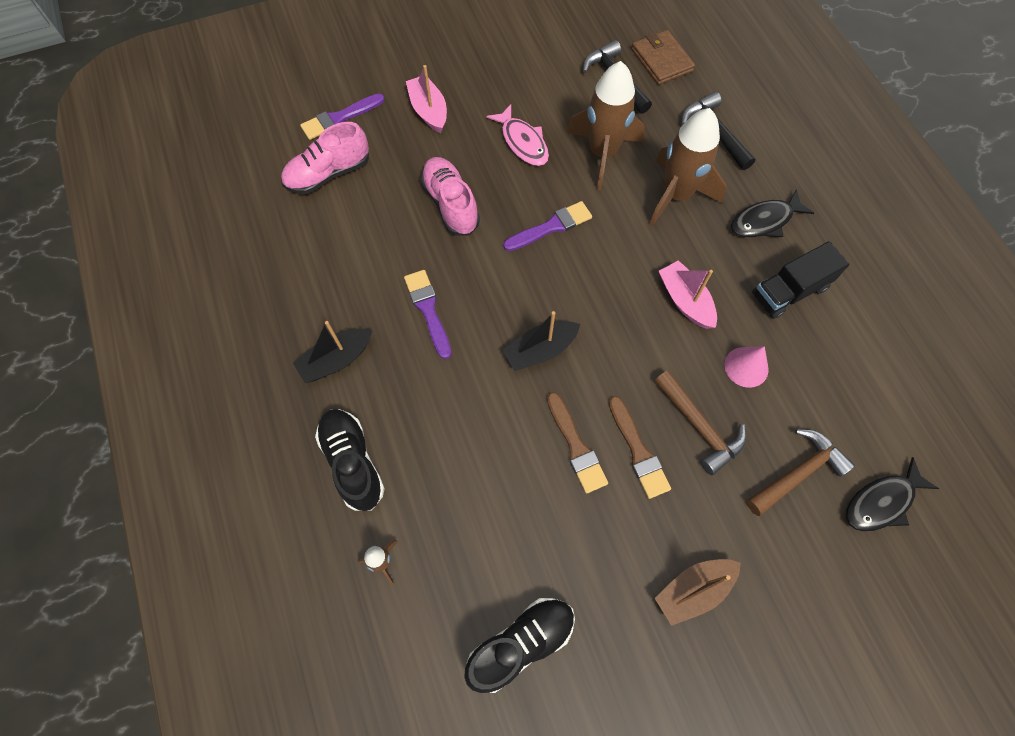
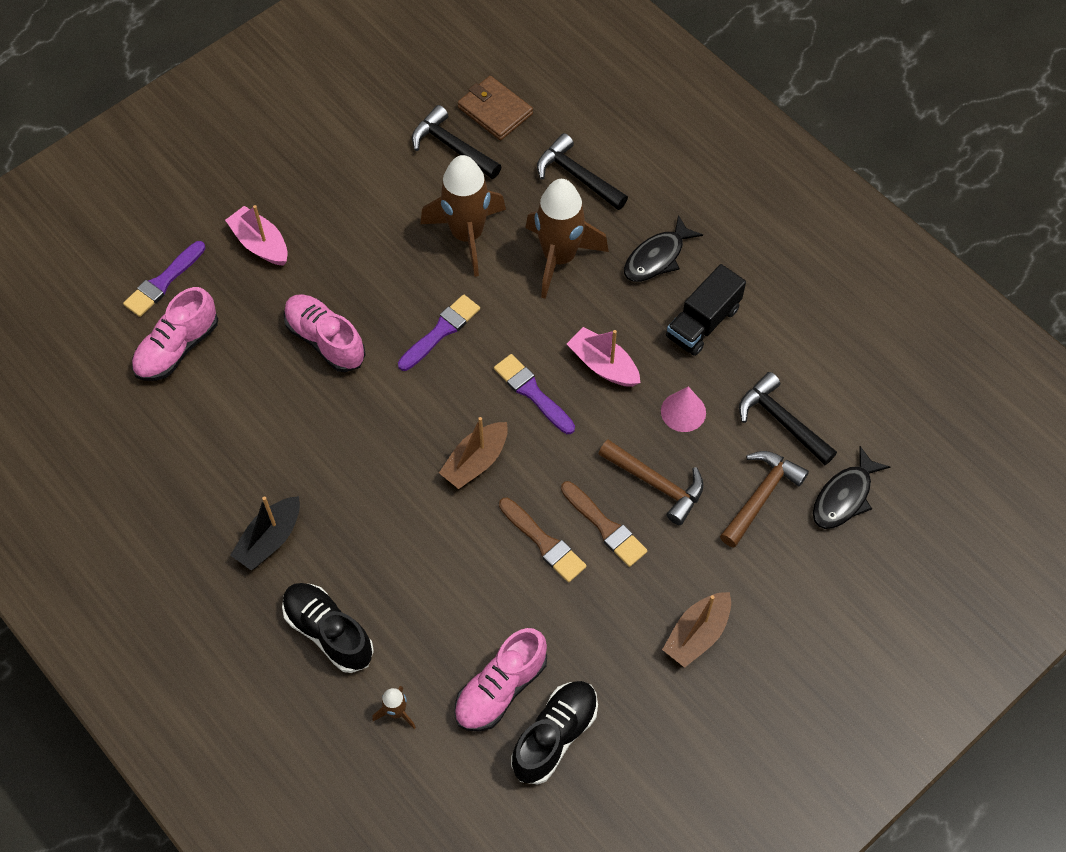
camera: 20 degrees left, 5 degrees down
(428, 310) = (345, 458): purple brush -> purple brush (532, 393)
(487, 575) = (501, 688): none -> pink shoe
(522, 142) = (377, 248): pink fish -> none
(540, 350) = (475, 462): black boat -> brown boat
(838, 406) = (781, 421): none -> black hammer

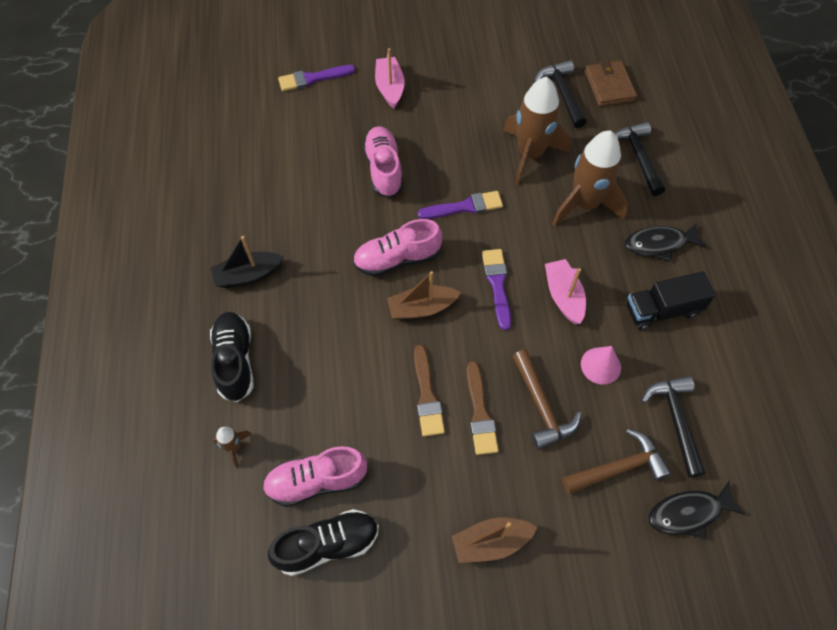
camera: 35 degrees right, 0 degrees up
(177, 348) = (289, 122): pink shoe -> pink shoe (397, 259)

